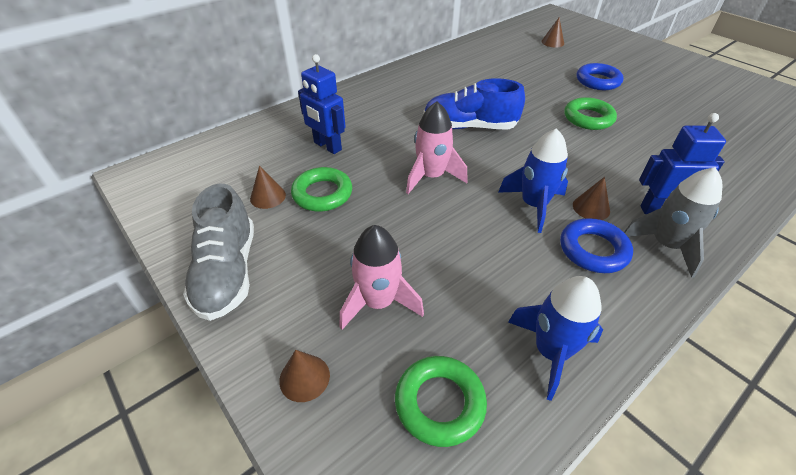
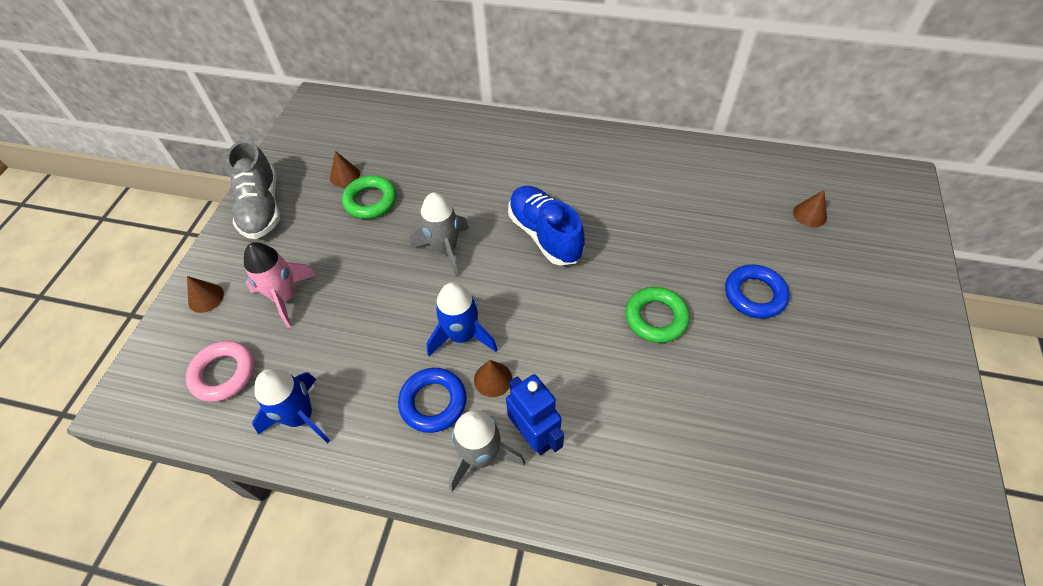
camera: 55 degrees right, 10 degrees up
(227, 272) = (261, 208): grey shoe -> grey shoe turned 60 degrees counterclockwise
(327, 146) = (430, 166): blue robot -> none
(431, 176) = (445, 250): pink rocket -> grey rocket
(439, 403) = (223, 374): green ring -> pink ring

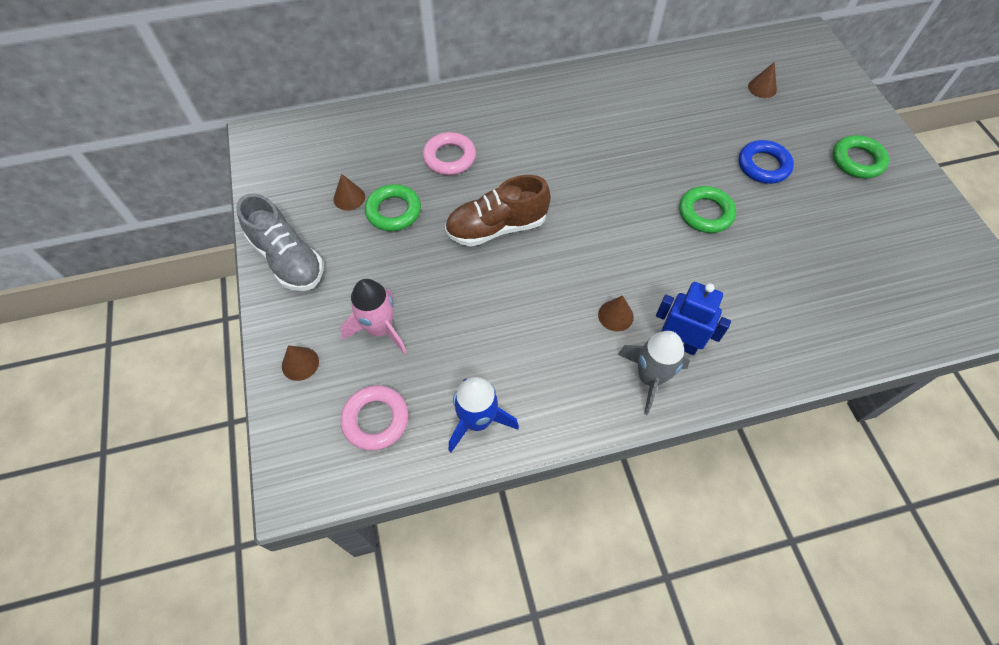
camera: 30 degrees left, 5 degrees up
(433, 402) = (581, 355): blue ring -> none
(445, 250) = (496, 227): grey rocket -> brown shoe
(450, 172) = (449, 157): none -> pink ring
(462, 335) = (565, 292): blue rocket -> none
(545, 235) = (573, 181): blue shoe -> none
(872, 332) = (857, 161): none -> green ring

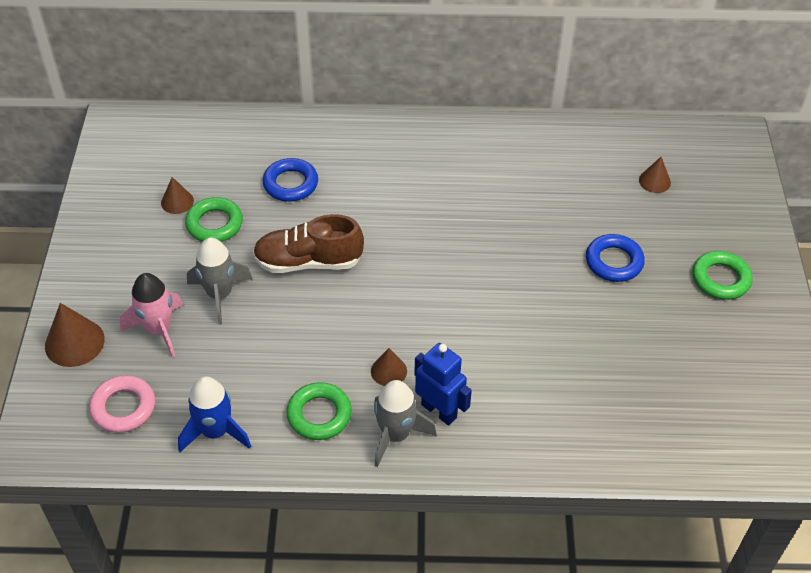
camera: 15 degrees right, 10 degrees down
(288, 259) = (98, 246): grey shoe -> none
(300, 363) = (74, 342): brown cone -> brown cone, size x1.64
(426, 279) = (220, 294): none -> grey rocket
(449, 157) = (290, 184): pink ring -> blue ring
(705, 213) = (527, 295): green ring -> green ring (319, 415)

